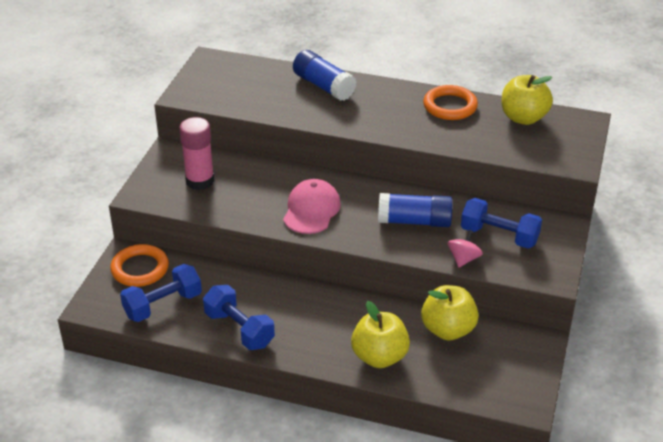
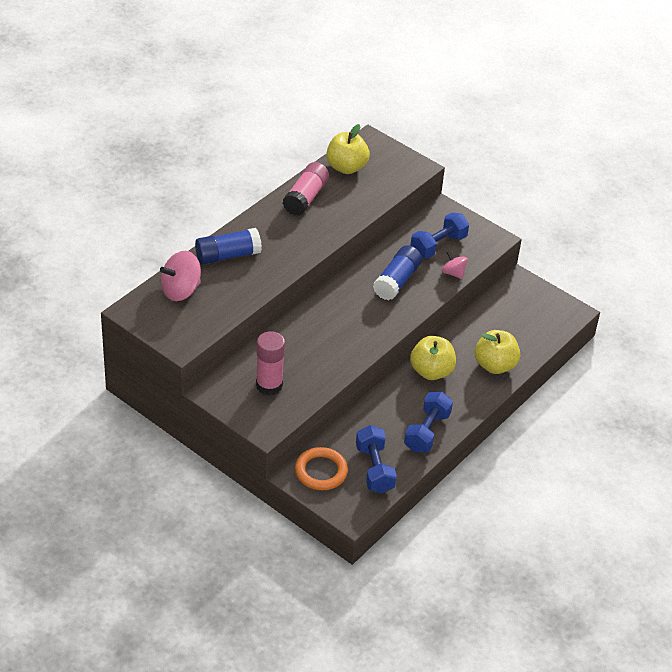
camera: 70 degrees left, 5 degrees up
(239, 329) = (427, 432): blue dumbbell -> blue dumbbell turned 45 degrees counterclockwise
(255, 75) = (181, 290): none -> pink spinning top
(311, 210) = (349, 331): pink cap -> none
(448, 330) = (486, 320): yellow apple -> yellow apple (431, 371)
(450, 106) = (305, 198): orange ring -> pink glue stick

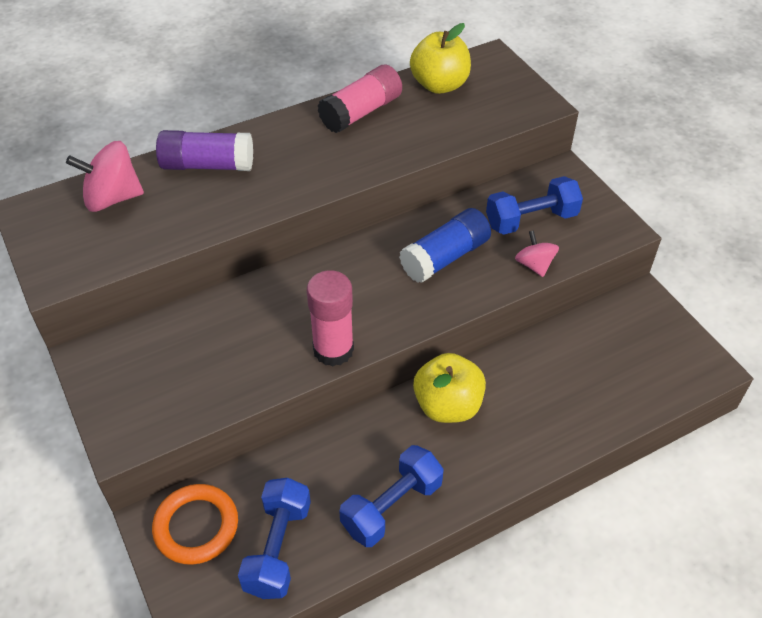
camera: 25 degrees right, 5 degrees up
(228, 255) = (208, 165): blue glue stick -> purple glue stick
(269, 385) = (172, 368): pink glue stick -> pink glue stick (333, 350)
(495, 365) = (549, 422): yellow apple -> none

